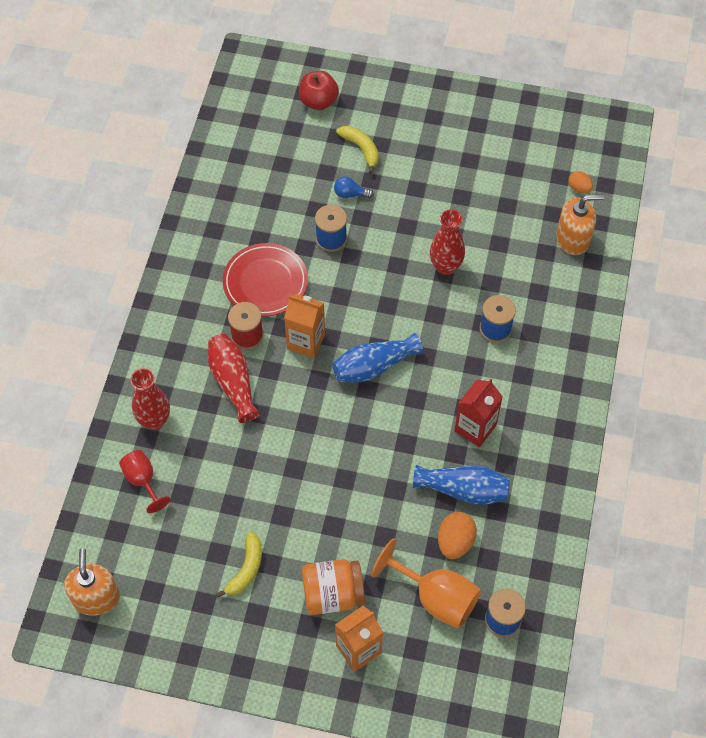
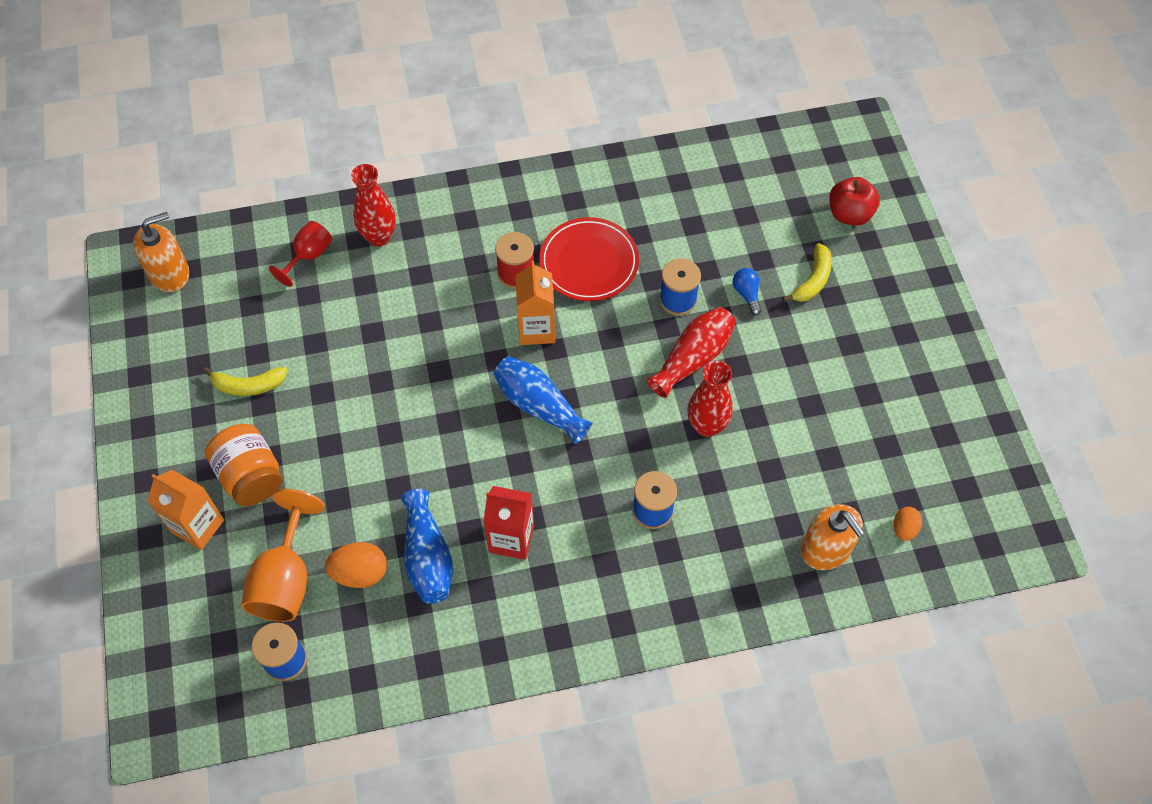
camera: 65 degrees right, 0 degrees up
(233, 382) = (455, 284): red vase -> red vase (693, 358)

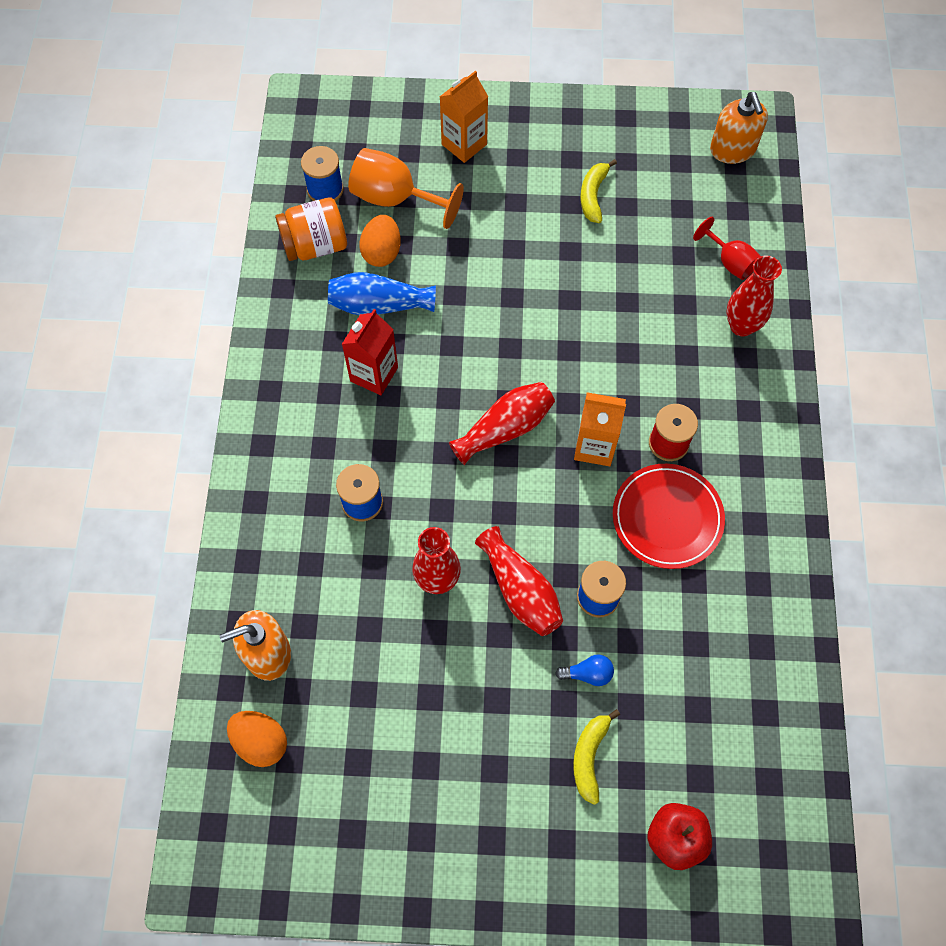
camera: 105 degrees right, 5 degrees up
(251, 476) = (499, 186): orange jar -> orange jar (315, 245)
(539, 406) = (505, 429): blue vase -> red vase
(813, 280) = (589, 756): yellow banana -> yellow banana turned 60 degrees clockwise
(904, 528) = (261, 742): orange egg -> orange egg, size x1.63

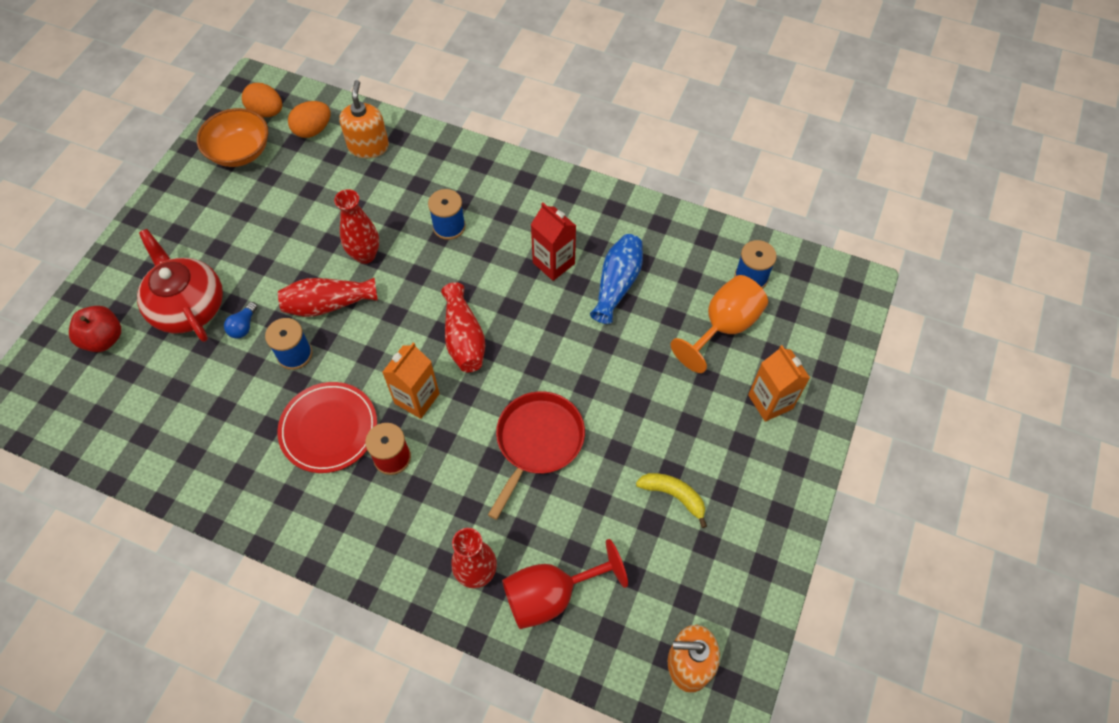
camera: 110 degrees right, 5 degrees down
(315, 245) = (693, 255): orange jar -> none
(330, 826) = (240, 152): none -> orange bowl
(382, 252) = (669, 301): orange egg -> orange egg (267, 112)
(589, 756) = (188, 306): yellow banana -> red teapot
(591, 320) = (538, 441): none -> red pan
(730, 262) = (551, 595): red goblet -> red goblet, size x1.64

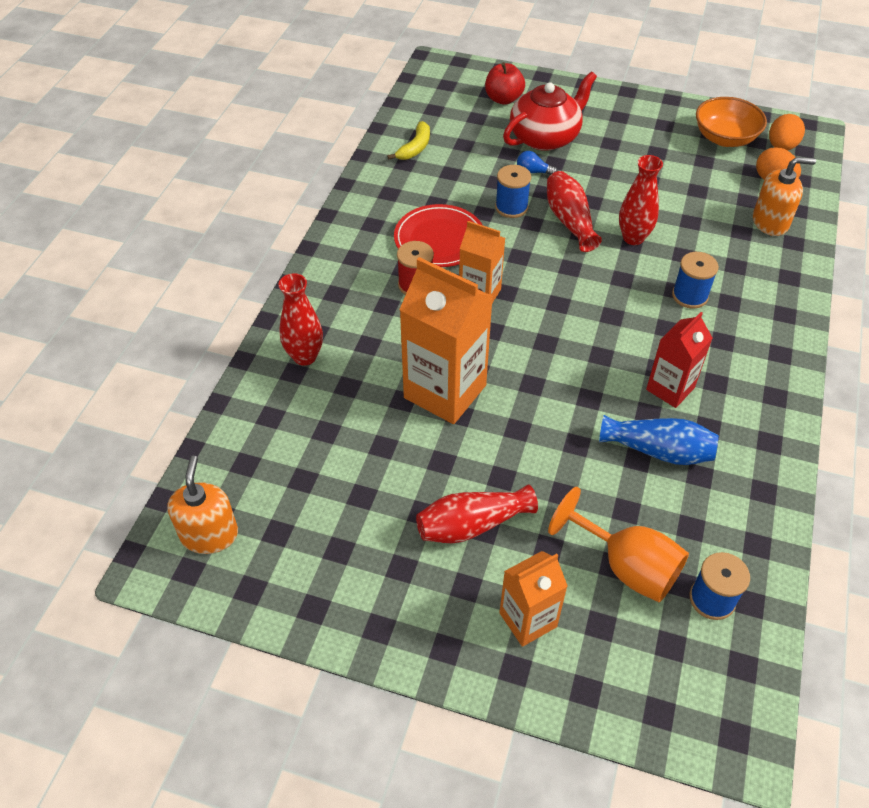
camera: 85 degrees right, 10 degrees down
(464, 338) = (554, 322): red vase -> red vase (472, 525)
(538, 441) = (445, 391): red pan -> orange carton
(551, 595) = (283, 414): red goblet -> none
(674, 495) = (394, 516): yellow banana -> yellow banana (415, 148)

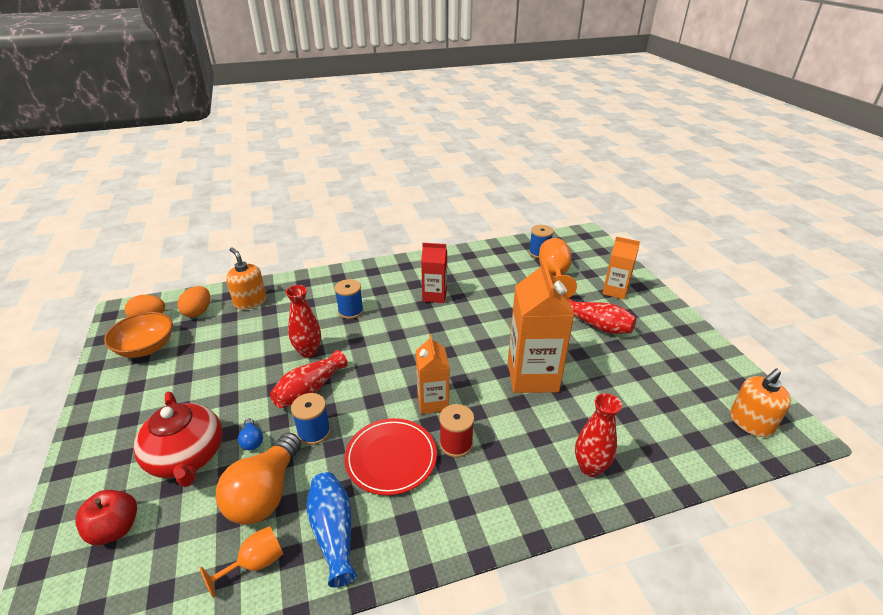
camera: 125 degrees left, 15 degrees down
(415, 148) = (255, 563): yellow banana -> orange goblet
(470, 165) = (265, 493): none -> orange light bulb
(545, 137) = (187, 457): red teapot -> red teapot turned 135 degrees counterclockwise
(658, 450) = (480, 287): blue vase -> blue vase (334, 532)

